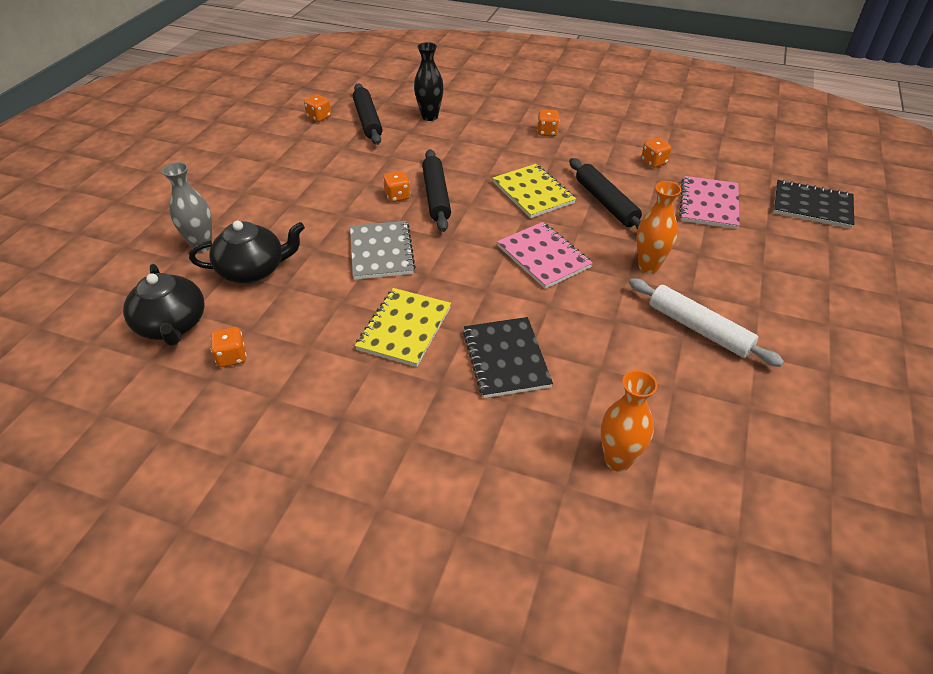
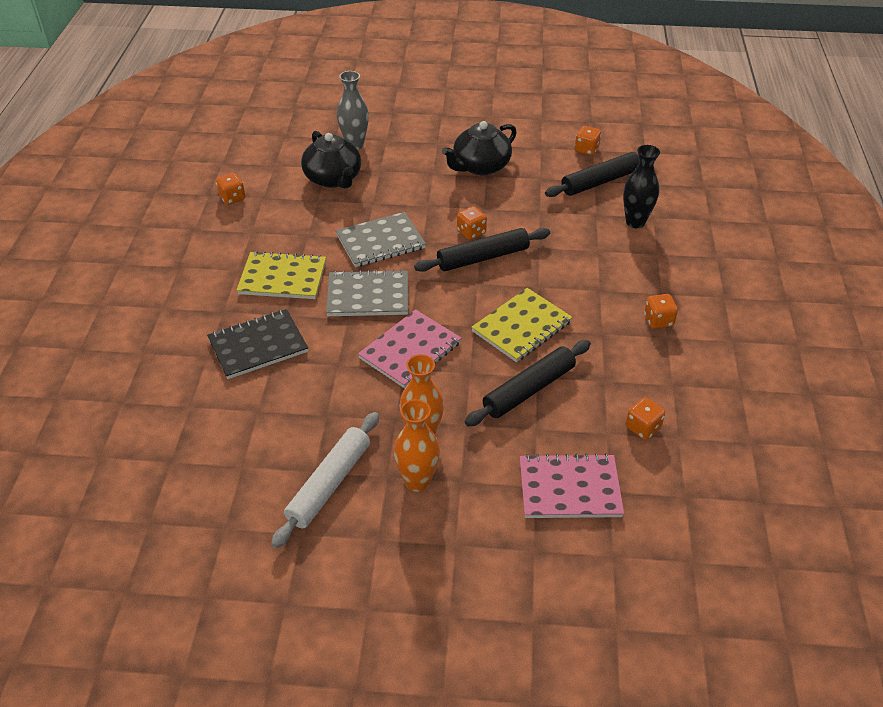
camera: 75 degrees right, 0 degrees up
(172, 325) = (259, 161): black teapot -> black teapot (480, 166)
(459, 271) = (368, 296): none -> grey notebook
(618, 460) = (151, 432): orange vase -> orange vase (417, 481)
(812, 206) = (617, 608): black notebook -> none

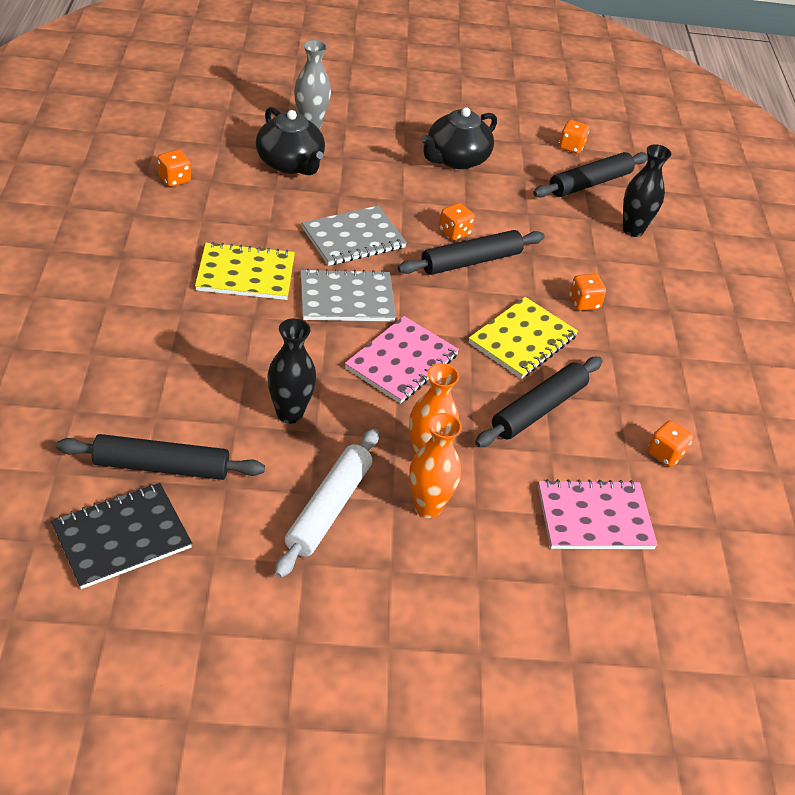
camera: 10 degrees left, 0 degrees up
(189, 450) = (161, 467): none -> black rolling pin
(258, 346) = (227, 350): black notebook -> black notebook (122, 537)
(305, 400) = (289, 413): none -> black vase
(658, 320) = (669, 338): orange dice -> orange dice (584, 303)

